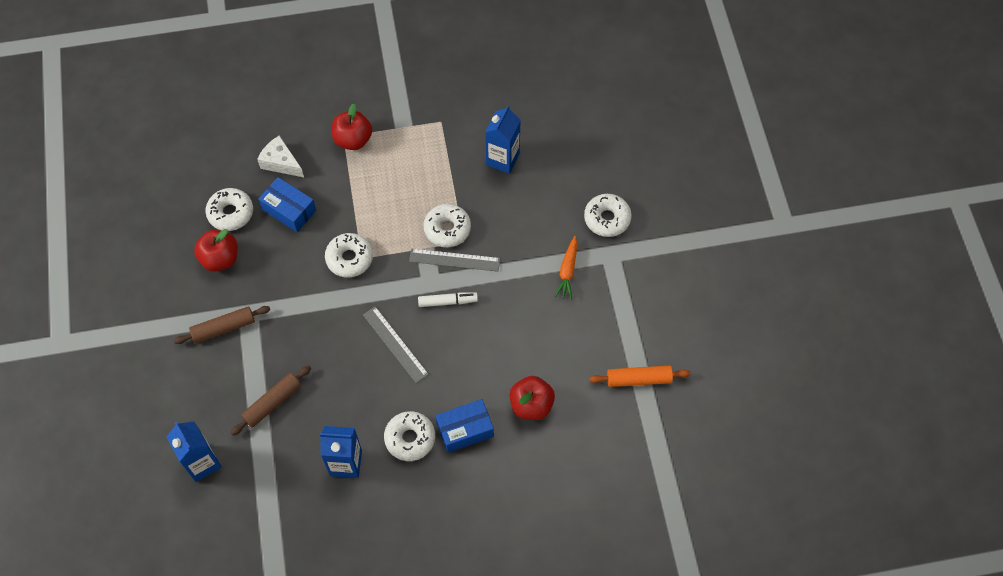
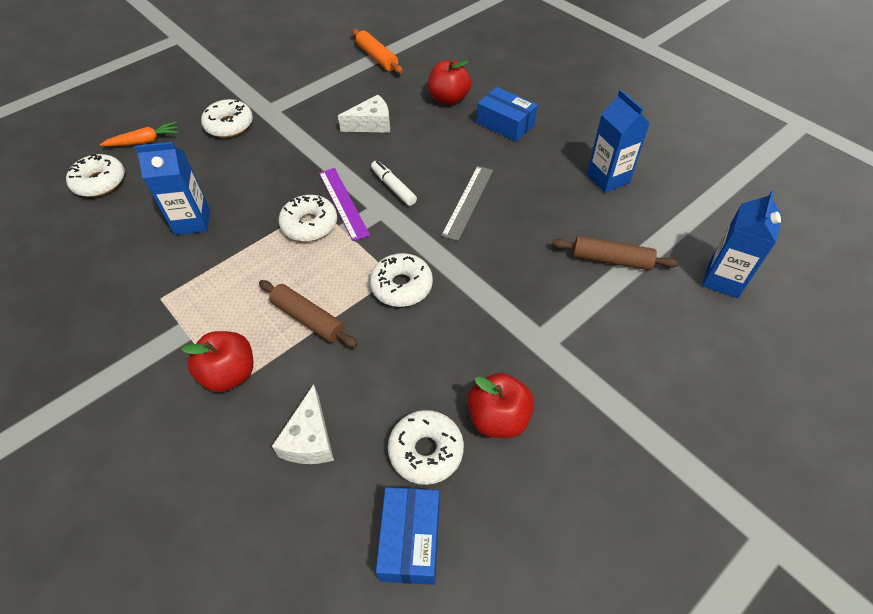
camera: 120 degrees left, 10 degrees down
(224, 328) = (578, 354): brown rolling pin -> brown rolling pin (308, 319)
(289, 210) = (377, 383): blue box -> blue box (410, 540)
(410, 438) = (545, 151): white donut -> white donut (100, 182)
(454, 260) = (343, 203): grey ruler -> purple ruler
(537, 324) = (371, 124): none -> white cheese
(567, 271) = (303, 127): orange carrot -> orange carrot (144, 141)

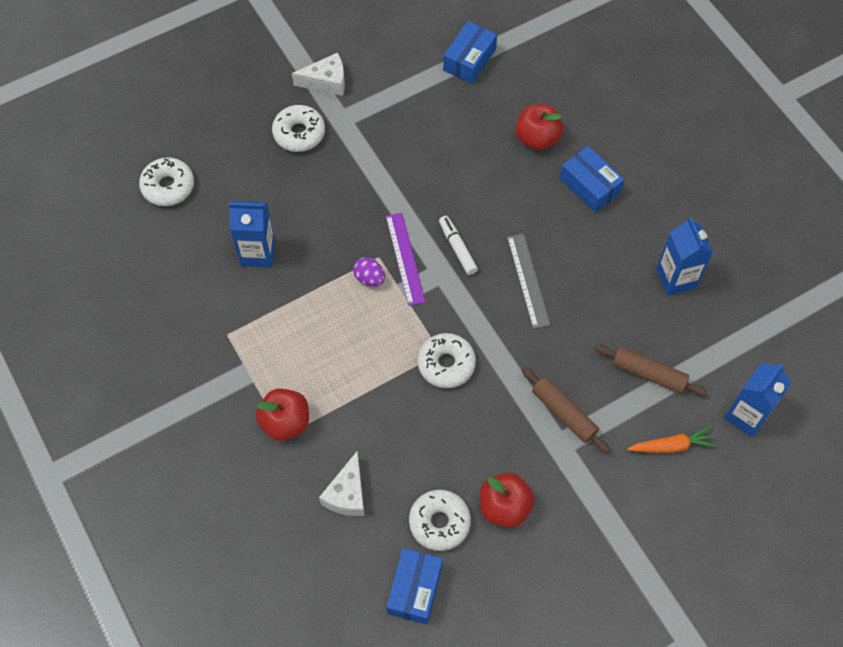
camera: 10 degrees right, 10 degrees up
(144, 141) = (211, 139): orange carrot -> orange carrot (671, 446)
(308, 319) = (357, 382): brown rolling pin -> brown rolling pin (564, 413)
(309, 224) = (369, 278): white donut -> purple egg
(371, 124) = (448, 159): white cheese -> white cheese (326, 81)
(377, 57) = (469, 60): orange rolling pin -> blue box
(468, 202) = (528, 280): grey ruler -> grey ruler turned 45 degrees counterclockwise

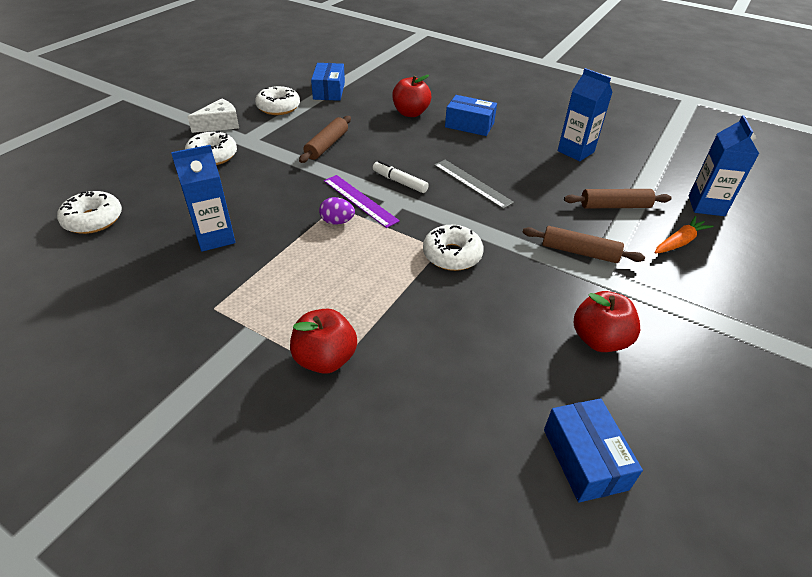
camera: 30 degrees left, 20 degrees down
(347, 494) = (438, 396): white cheese -> none
(416, 160) = (327, 145): none -> brown rolling pin
(439, 522) = (553, 380): white donut -> white donut (278, 107)

